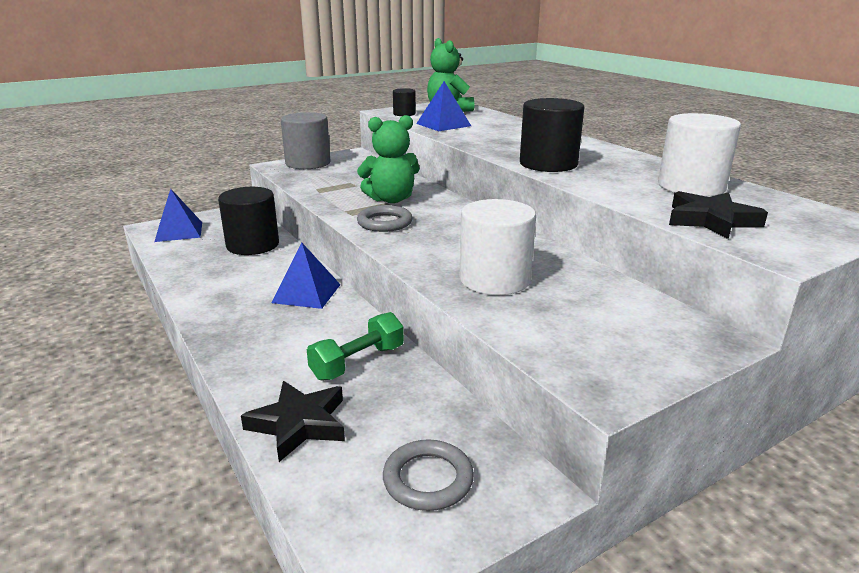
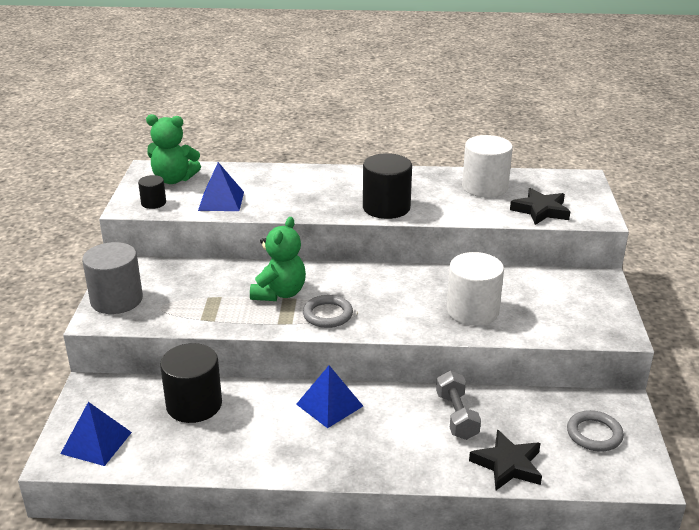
camera: 55 degrees left, 5 degrees up
(358, 362) = (456, 416): green dumbbell -> grey dumbbell

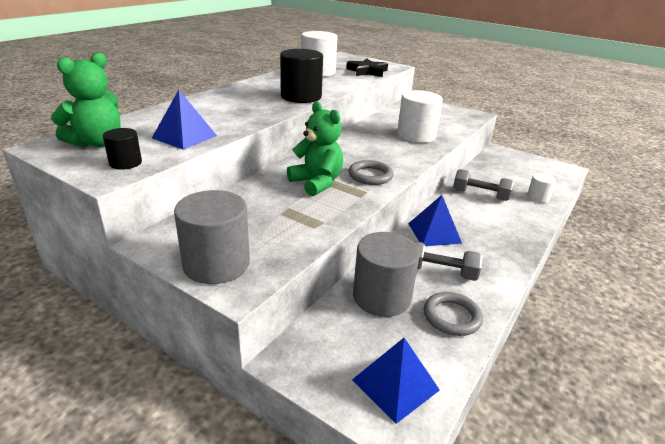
camera: 60 degrees left, 0 degrees up
(194, 405) = (381, 297): black cylinder -> grey cylinder
(260, 427) = (440, 272): none -> grey dumbbell
(508, 465) = (538, 197): black star -> white cylinder
(594, 434) = (522, 166): grey ring -> grey ring (452, 317)

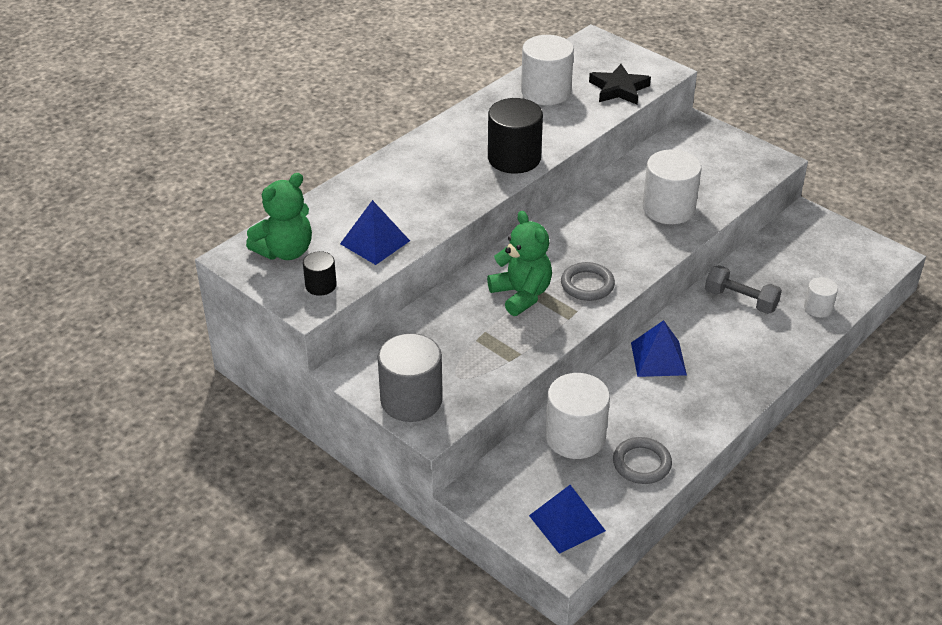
camera: 10 degrees right, 10 degrees up
(381, 297) = (575, 437): grey cylinder -> white cylinder
(440, 272) = (647, 411): grey dumbbell -> none

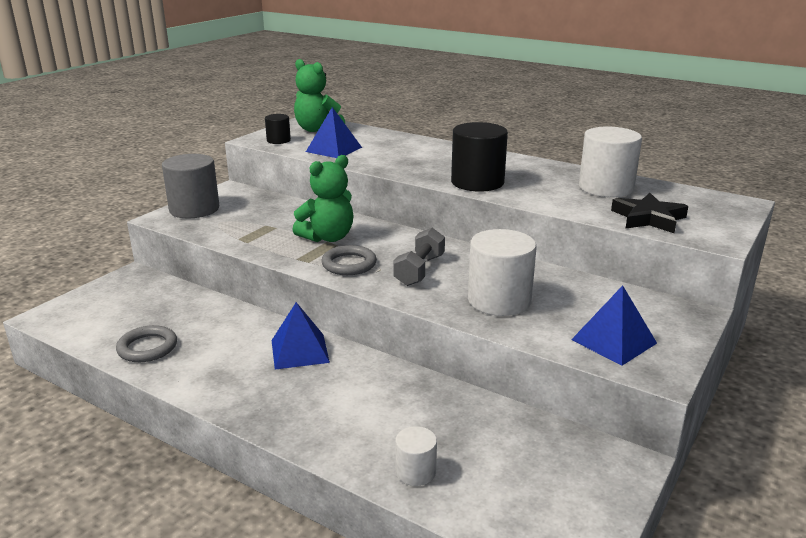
camera: 80 degrees right, 15 degrees down
(567, 523) = (85, 315): blue pyramid -> blue pyramid (613, 341)
(575, 437) = (189, 312): white cylinder -> none
(740, 300) = (412, 404): grey dumbbell -> grey dumbbell (419, 270)

